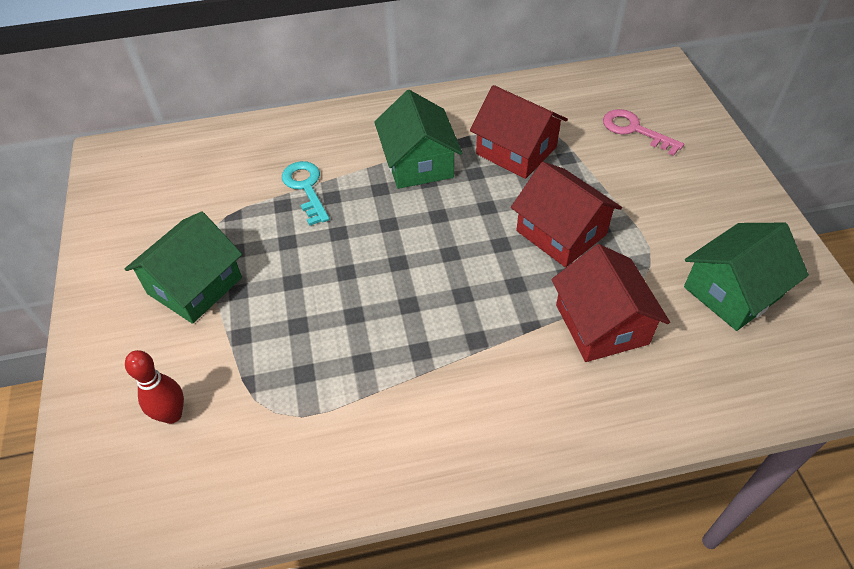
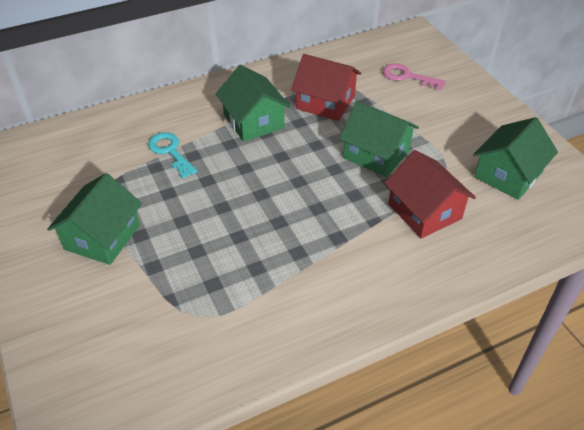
camera: 15 degrees left, 5 degrees down
(172, 414) = (115, 333): red bowling pin -> none
(561, 232) = (376, 154): red house -> green house

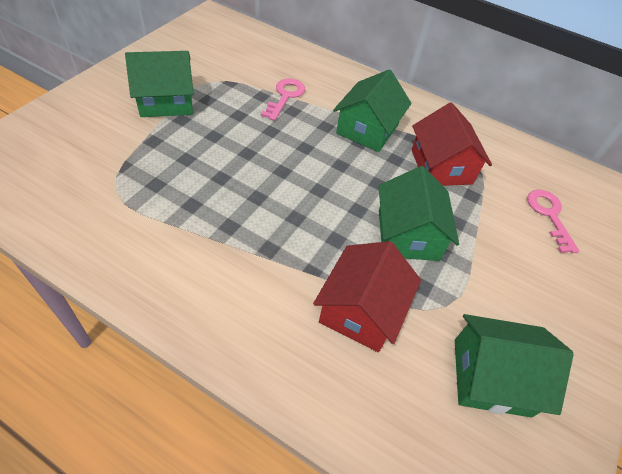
camera: 50 degrees right, 5 degrees up
(170, 152) = (285, 97): turquoise key -> pink key

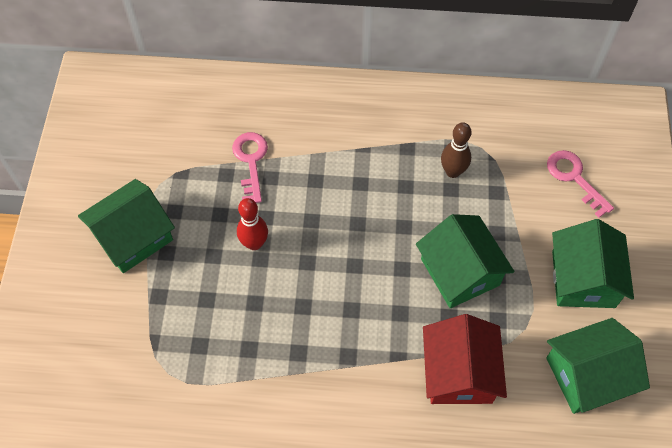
camera: 20 degrees left, 10 degrees up
(250, 142) = (254, 243): none -> red bowling pin
(367, 129) = (358, 161): green house -> green house (583, 279)
(441, 166) = (452, 171): red house -> brown bowling pin

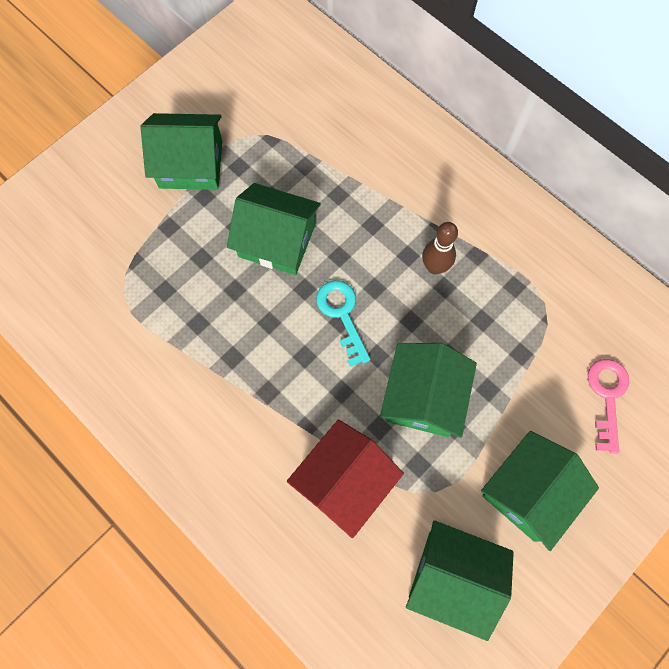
camera: 40 degrees right, 10 degrees up
(251, 162) = (334, 169): pink key -> none
(254, 243) = (277, 240): red bowling pin -> green house
(352, 260) = (342, 315): none -> turquoise key
(452, 171) = (498, 305): brown bowling pin -> brown bowling pin (434, 267)

